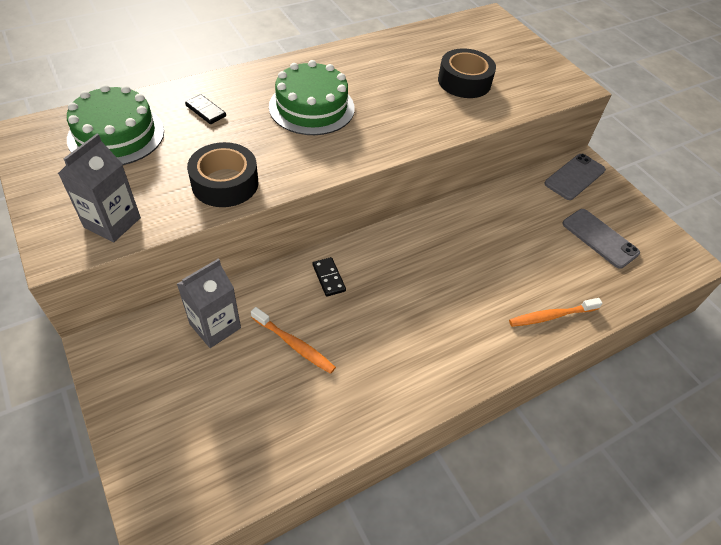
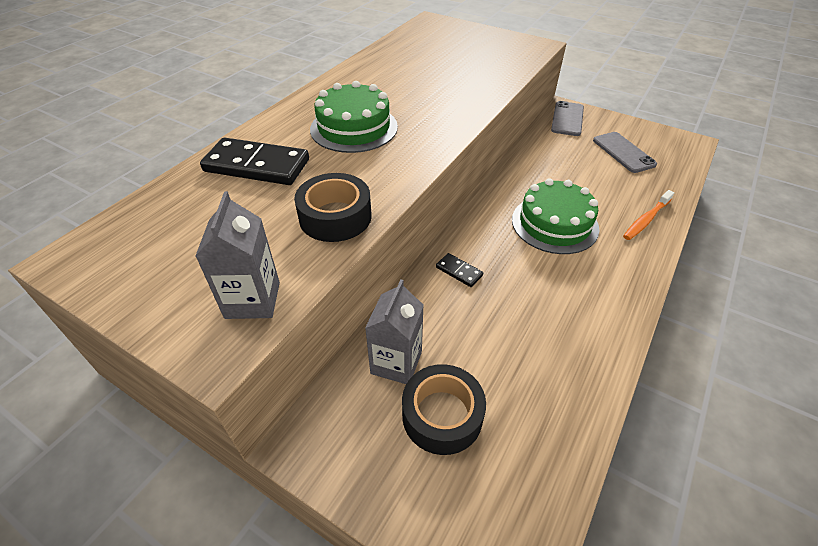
camera: 25 degrees left, 5 degrees down
(116, 135) = (181, 220): green cake -> green cake (554, 224)
(206, 111) = (257, 165): black domino -> black domino, size x2.15
(294, 344) = (481, 340): orange toothbrush -> none
(464, 81) = (457, 68): black tape -> black tape (442, 415)
(600, 238) = (623, 152): grey phone -> grey phone turned 45 degrees clockwise

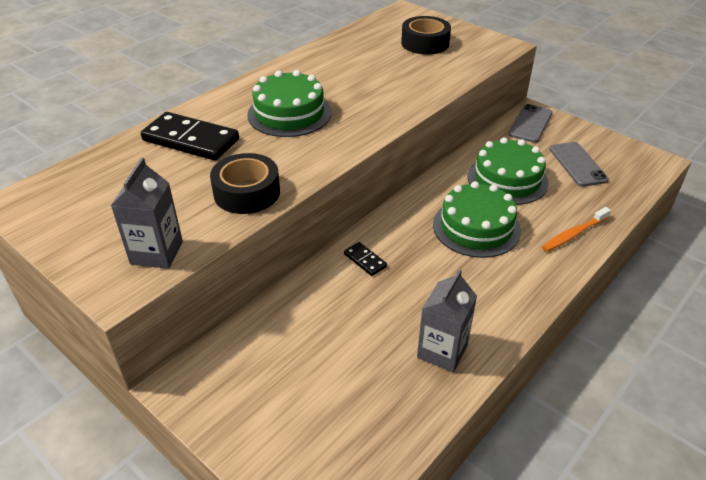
camera: 10 degrees right, 5 degrees down
(396, 362) = (281, 332): grey carton -> grey carton (442, 351)
(442, 415) = (308, 381): black tape -> black tape (425, 43)
(566, 173) = (507, 179): none -> green cake

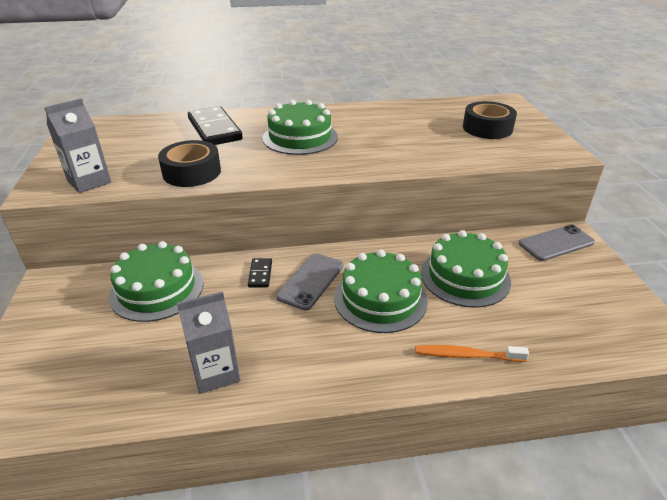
camera: 40 degrees right, 5 degrees down
(296, 324) = (157, 289): none -> green cake
(577, 164) = (560, 299): grey phone -> grey phone (311, 281)

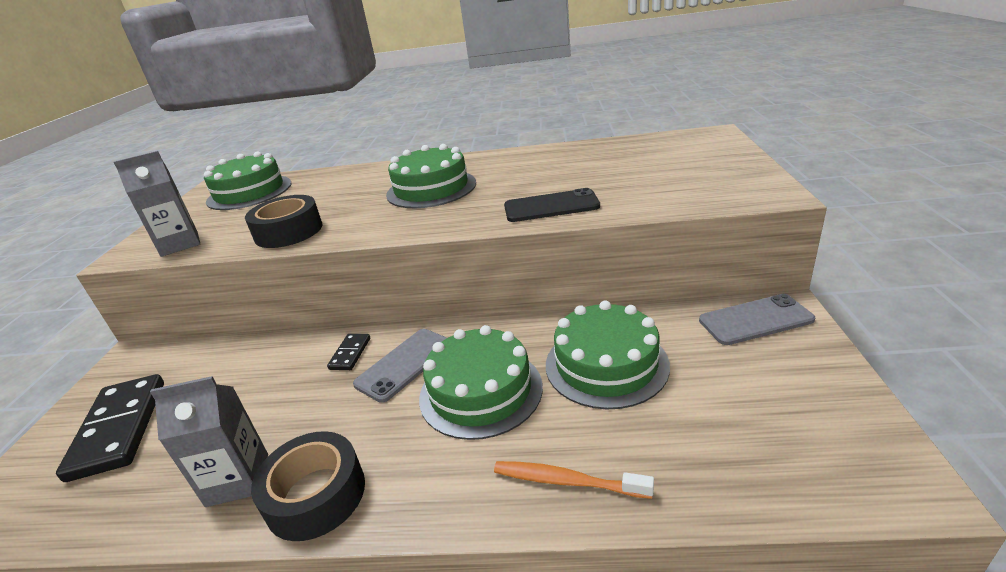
camera: 15 degrees right, 5 degrees down
(157, 289) = (230, 368): green cake -> green cake (249, 192)
(215, 129) = (344, 184): black domino -> black domino (119, 428)
(410, 157) = (551, 206): none -> black phone
(487, 128) = (671, 167): black tape -> black tape (315, 495)

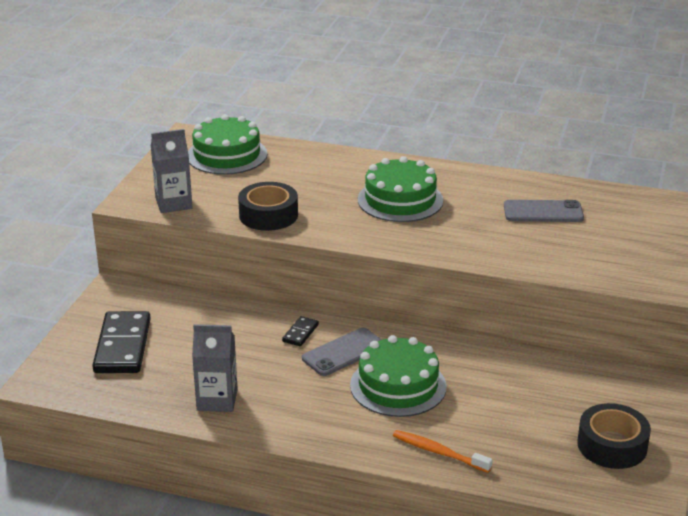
camera: 10 degrees right, 0 degrees up
(315, 495) = (271, 421): black tape -> black tape (612, 445)
(551, 206) = (497, 250): black phone -> none
(606, 364) = (500, 391): green cake -> none
(755, 320) = (635, 388): grey phone -> grey phone (543, 212)

